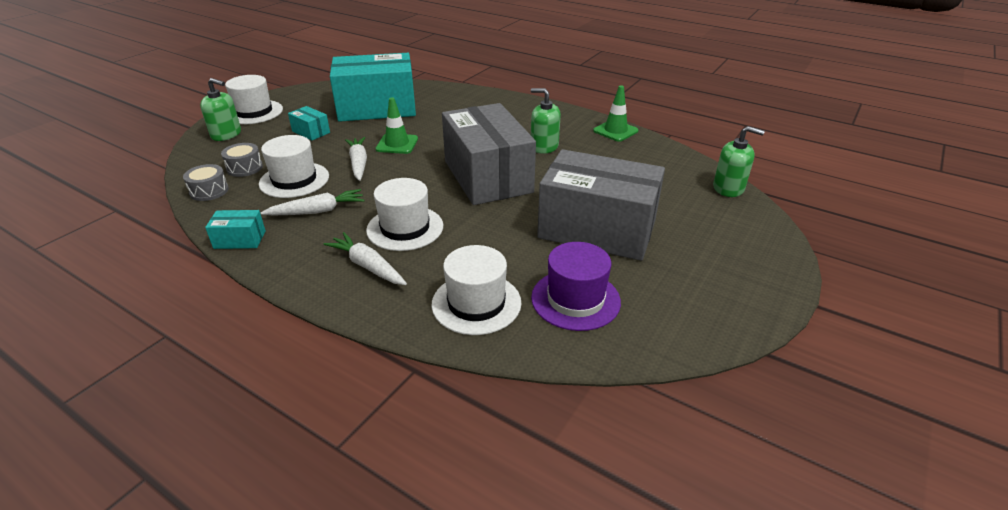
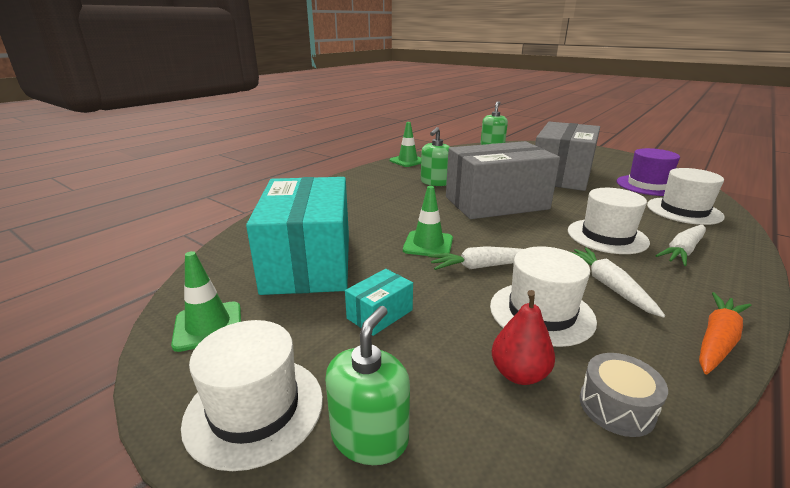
camera: 85 degrees left, 10 degrees down
(240, 240) = (717, 340): turquoise box -> orange carrot
(244, 168) = (519, 374): grey drum -> red pear
(315, 94) = (208, 326): none -> green traffic cone

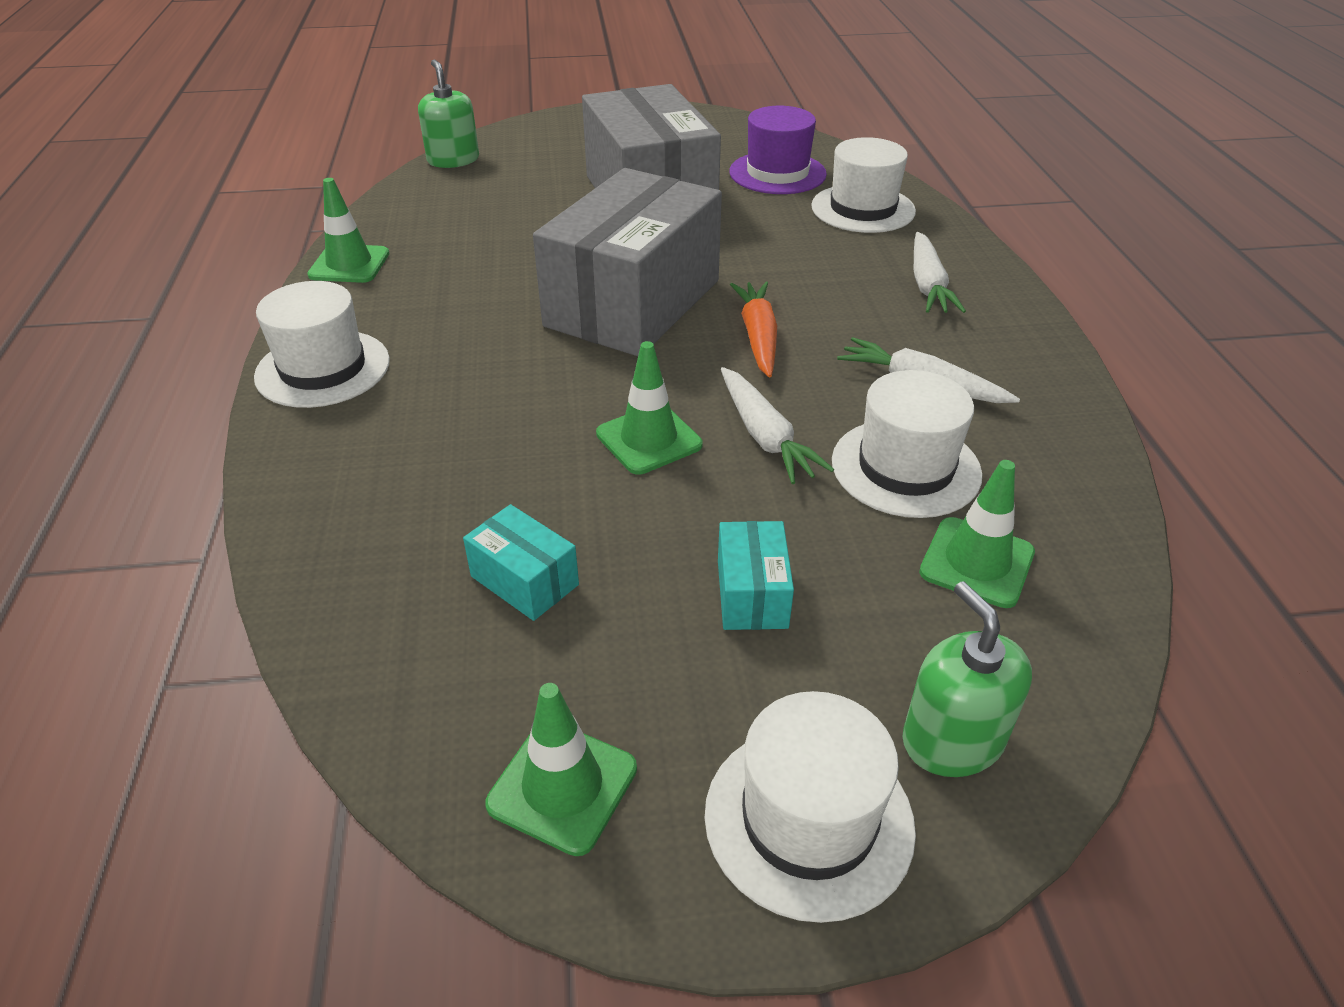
camera: 45 degrees left, 15 degrees up
(308, 261) = (524, 580): turquoise box -> turquoise box, size x0.40
(435, 182) = (478, 299): green soap dispenser -> none
(482, 266) = (765, 436): white carrot -> white carrot turned 60 degrees counterclockwise
(519, 374) = (977, 562): red pear -> green traffic cone
(607, 236) = (835, 300): white hat -> white hat (323, 368)
(616, 407) = (1079, 537): grey drum -> none
(717, 340) = (1068, 401): orange carrot -> orange carrot (758, 337)

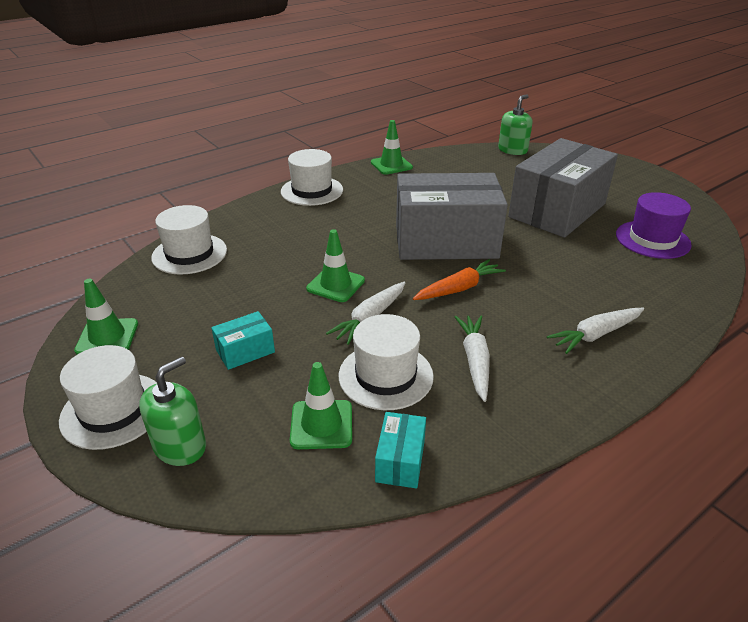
camera: 60 degrees right, 5 degrees down
(524, 580) = (215, 287): turquoise box -> turquoise box (400, 461)
(863, 209) = (657, 283): white hat -> white hat (189, 254)

